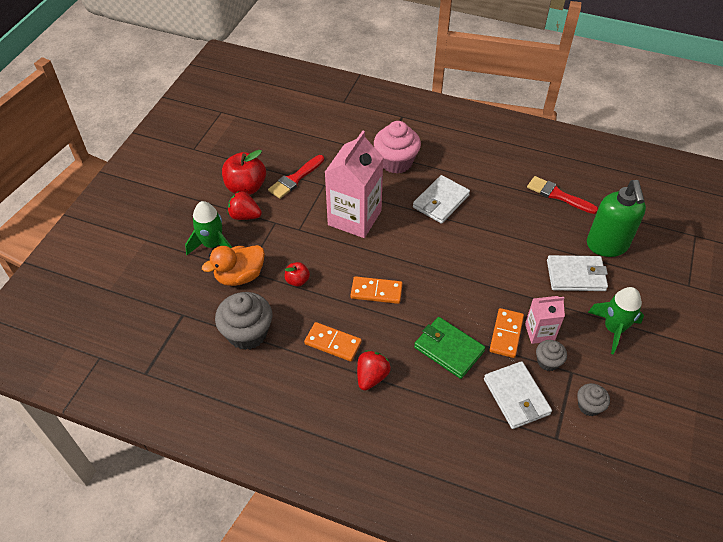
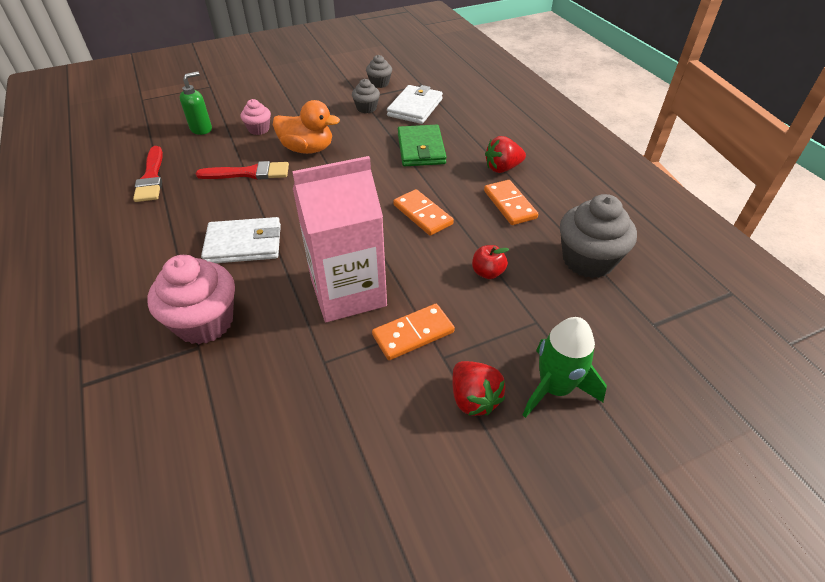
camera: 135 degrees left, 5 degrees down
(240, 276) = (550, 321): orange duck -> orange duck (307, 149)
(246, 187) = (427, 449): red apple -> none
(295, 179) = (346, 403): red brush -> red brush (249, 173)
(506, 334) = (367, 133): orange domino -> orange domino (413, 333)
(539, 332) = (344, 121): pink carton -> none
(576, 275) = (259, 129): white wallet -> pink cupcake
(607, 245) = (201, 129): green soap dispenser -> green soap dispenser, size x0.55
(613, 329) = (297, 97): green rocket -> none

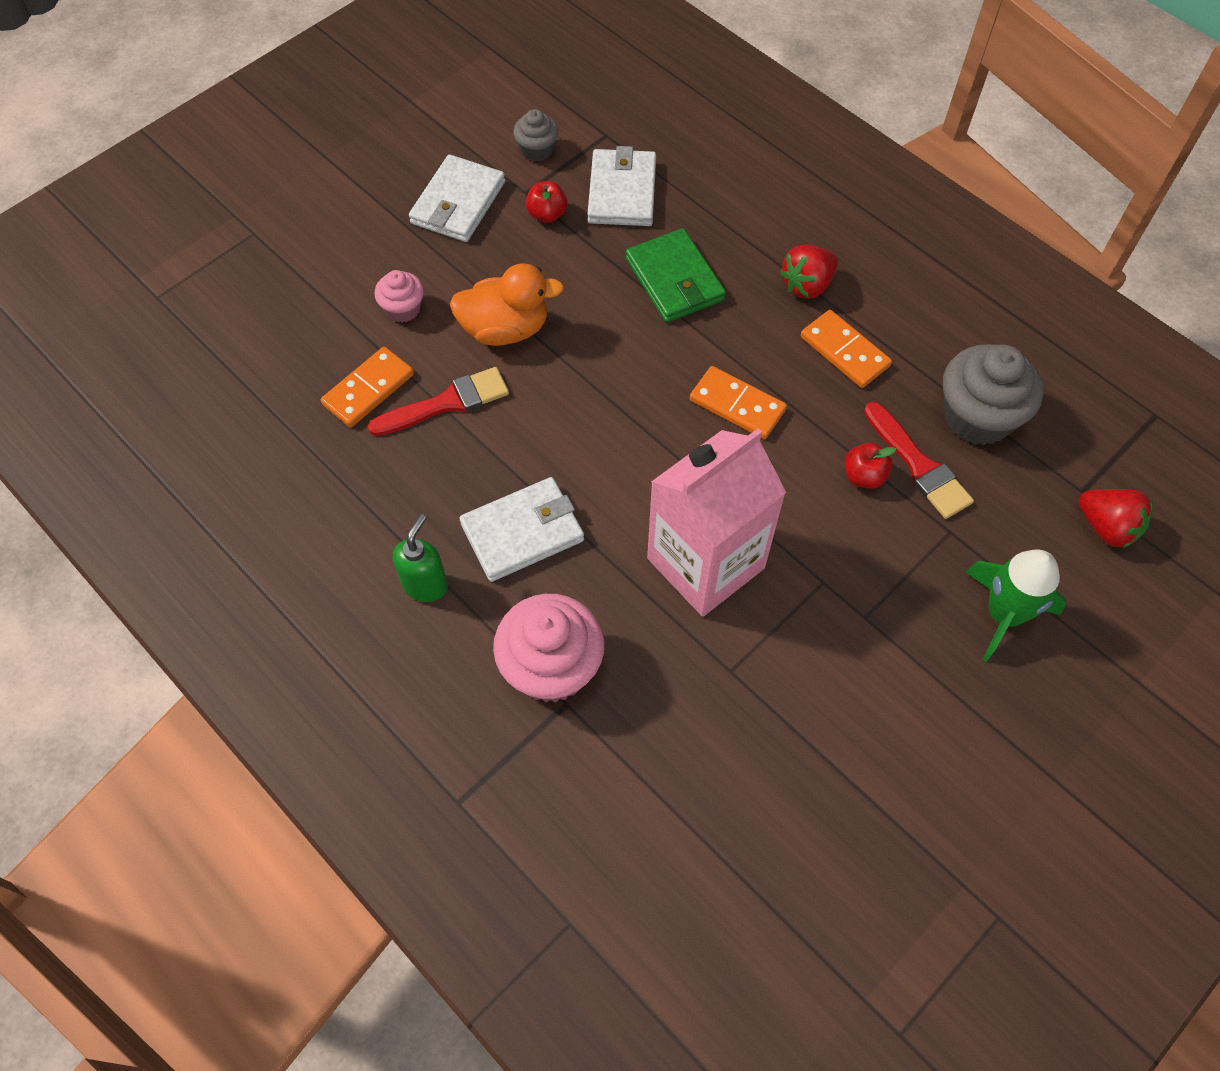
camera: 20 degrees left, 15 degrees up
(151, 177) = (302, 457): red brush -> red brush (918, 465)
(201, 129) = (310, 335): green soap dispenser -> green soap dispenser (425, 585)
(322, 95) = (458, 203): none -> white wallet
(366, 108) = (547, 214): grey cupcake -> red apple
(413, 333) = (815, 596): orange domino -> orange domino (368, 389)
(473, 398) = (922, 658): red strawberry -> red strawberry (1106, 527)

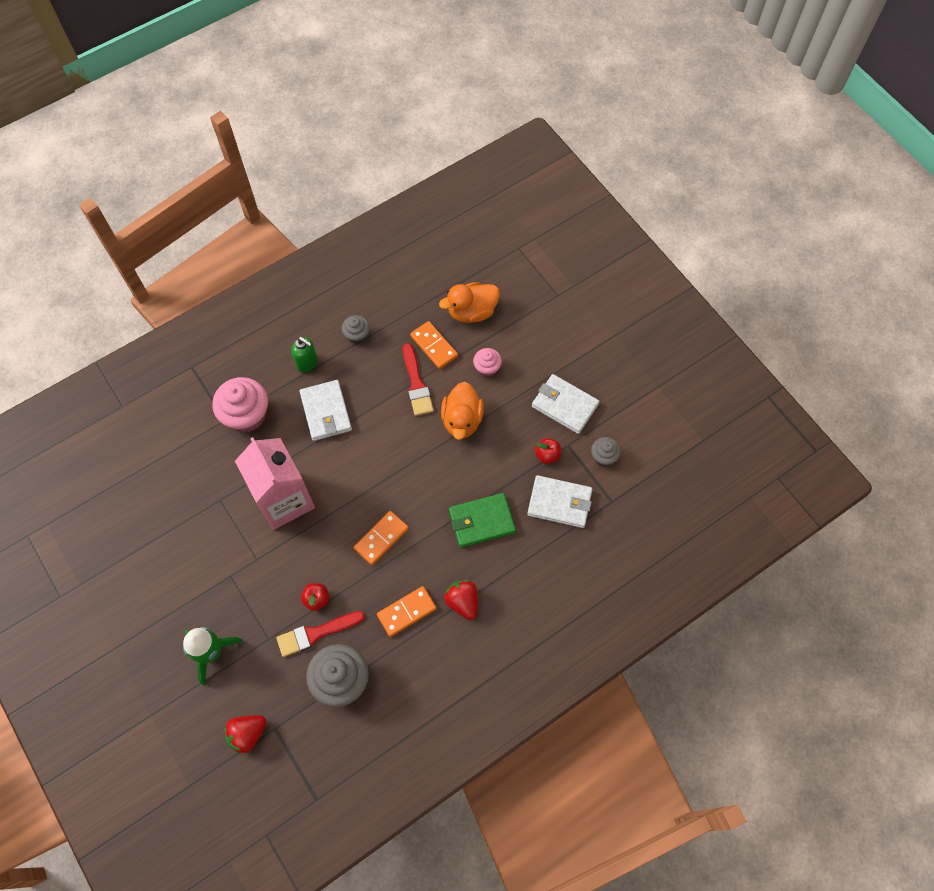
camera: 100 degrees right, 5 degrees up
(293, 345) = (471, 311): none -> orange duck
(356, 513) = (357, 335): none -> grey cupcake

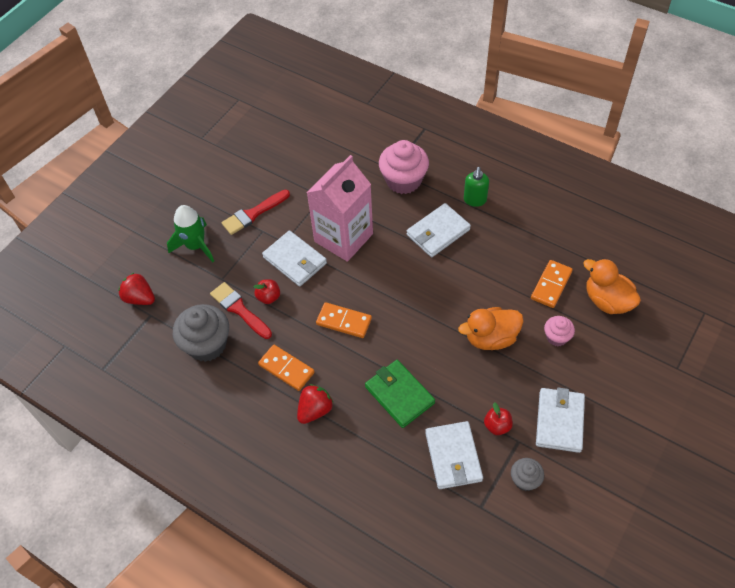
camera: 70 degrees right, 10 degrees down
(286, 557) = (295, 260): none -> white wallet
(357, 335) = (523, 223): grey cupcake -> none
(416, 384) = (505, 287): red brush -> red brush (253, 214)

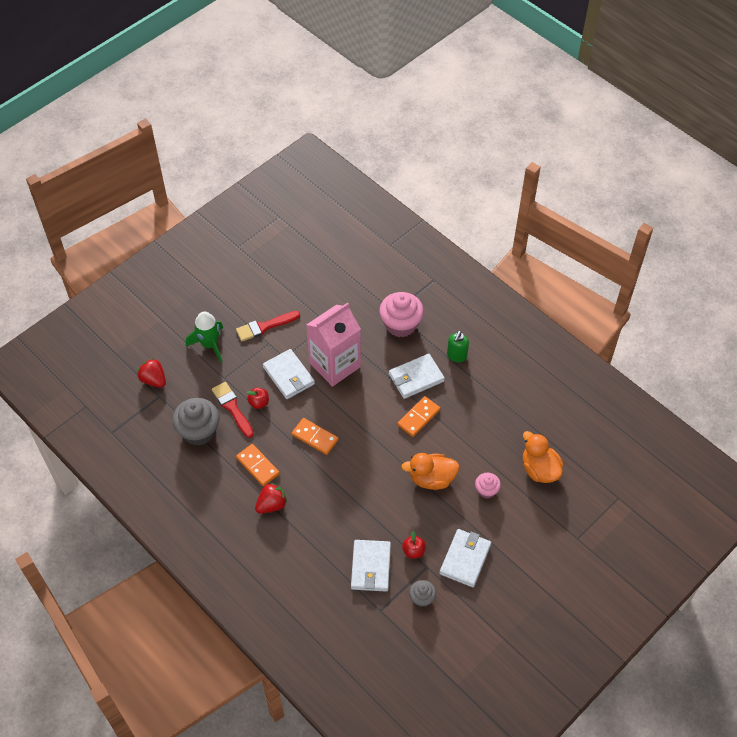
camera: 10 degrees right, 0 degrees up
(399, 395) = (342, 508): green wallet -> none
(551, 285) = (497, 445): orange domino -> orange domino (418, 417)

